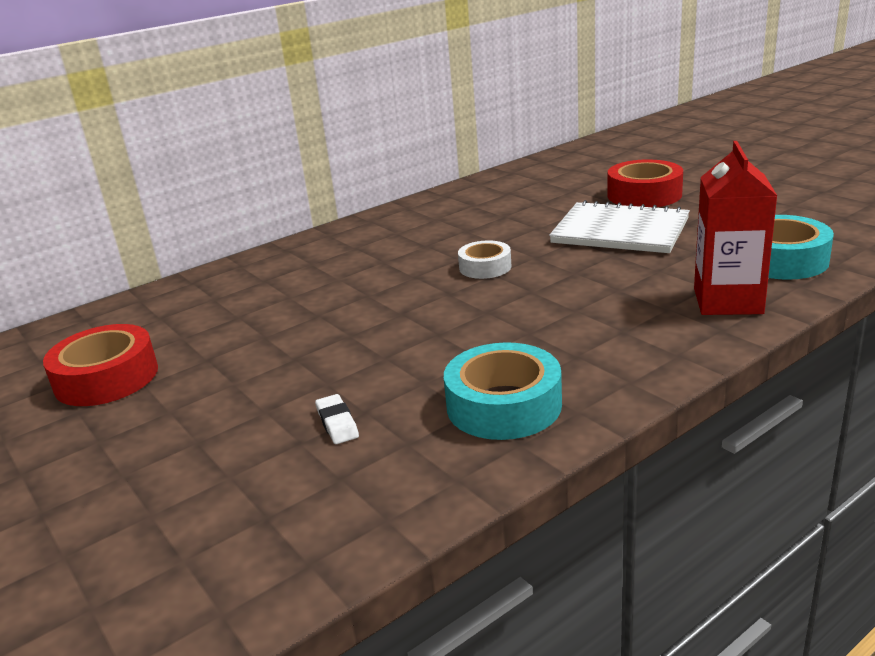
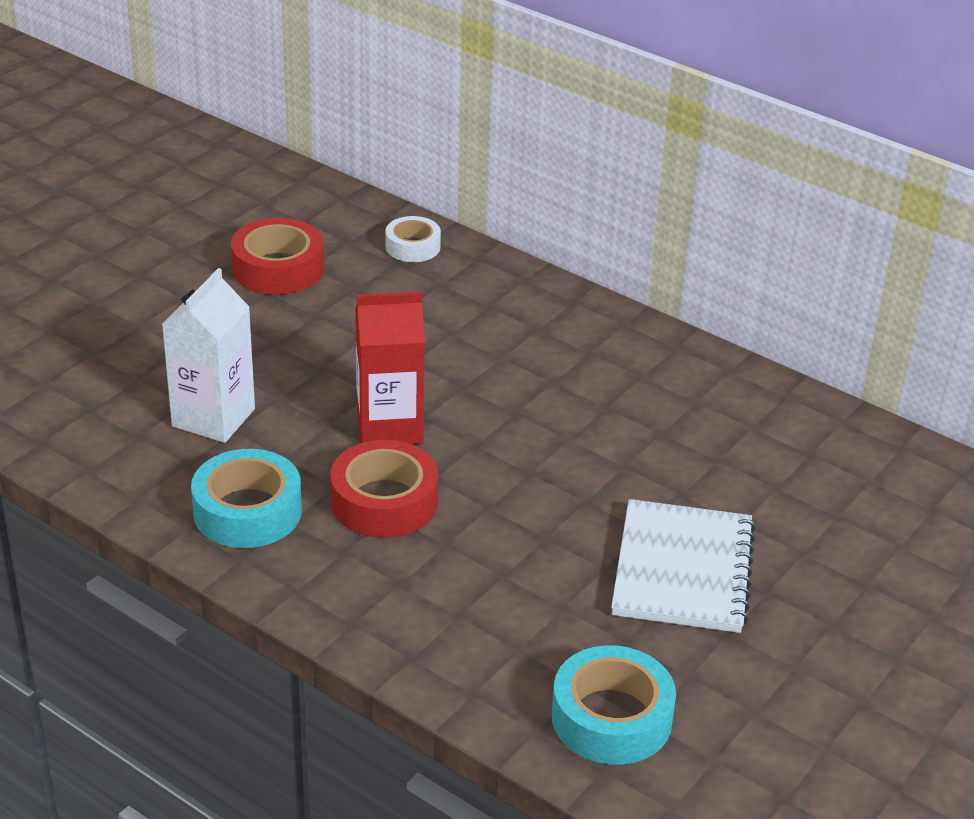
camera: 70 degrees right, 10 degrees up
(337, 423) = (213, 417): white eraser -> white carton
(485, 267) = (548, 463): white tape -> white tape (413, 246)
(644, 195) = (832, 589): red tape -> red tape (384, 502)
(727, 301) = (482, 664): red carton -> red carton (389, 427)

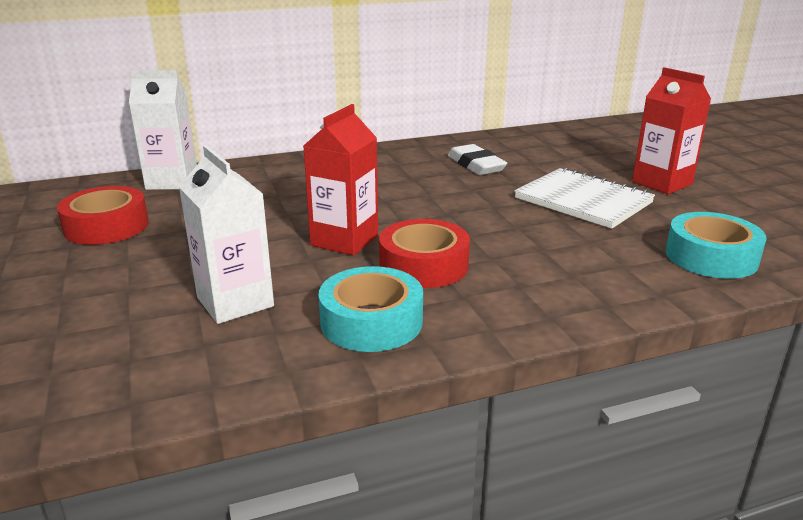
camera: 55 degrees left, 10 degrees down
(413, 246) = (172, 181): white tape -> white carton
(708, 441) = (476, 165): none -> white eraser
(830, 629) = (662, 183): none -> red carton

